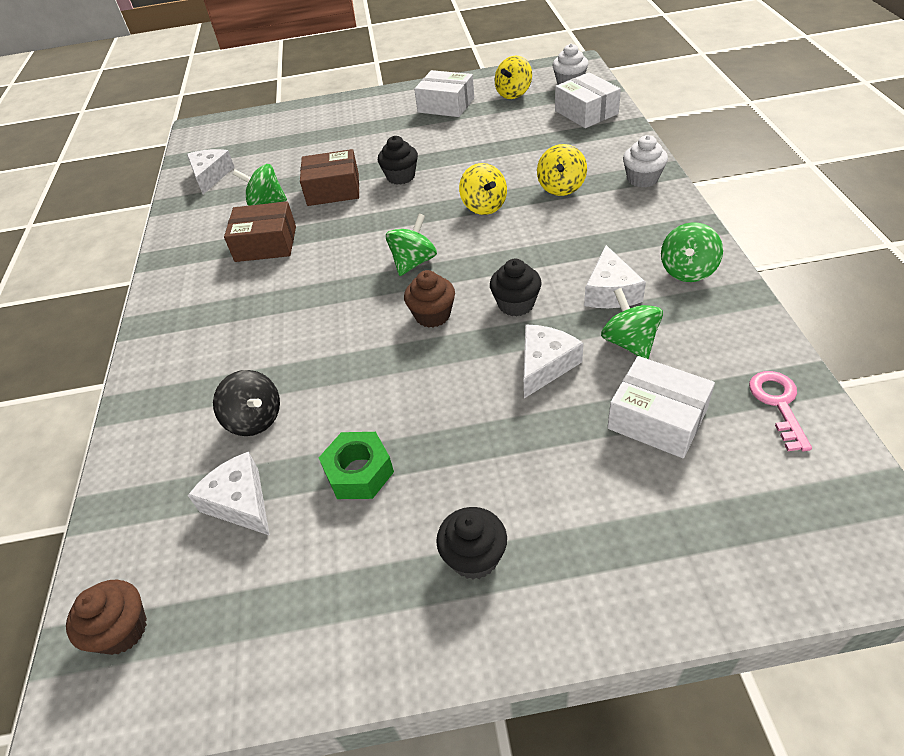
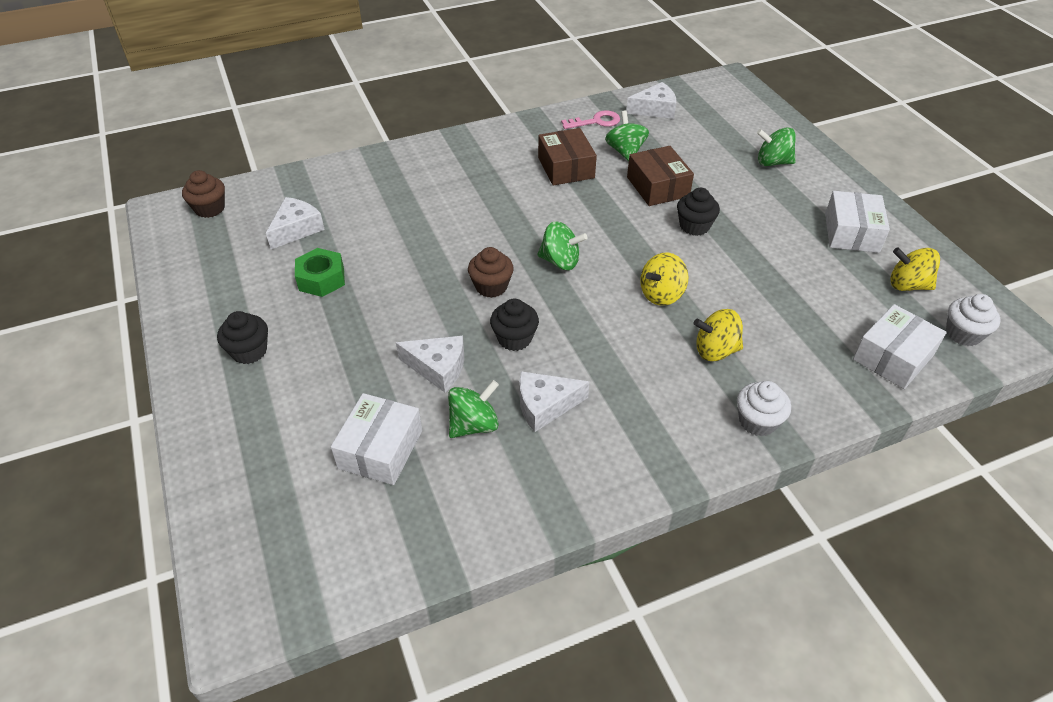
camera: 70 degrees right, 0 degrees up
(255, 419) = (368, 216): black spinning top -> none
(687, 271) = (591, 468): green spinning top -> green spinning top (772, 162)
(778, 404) = (404, 542): pink key -> pink key (596, 121)

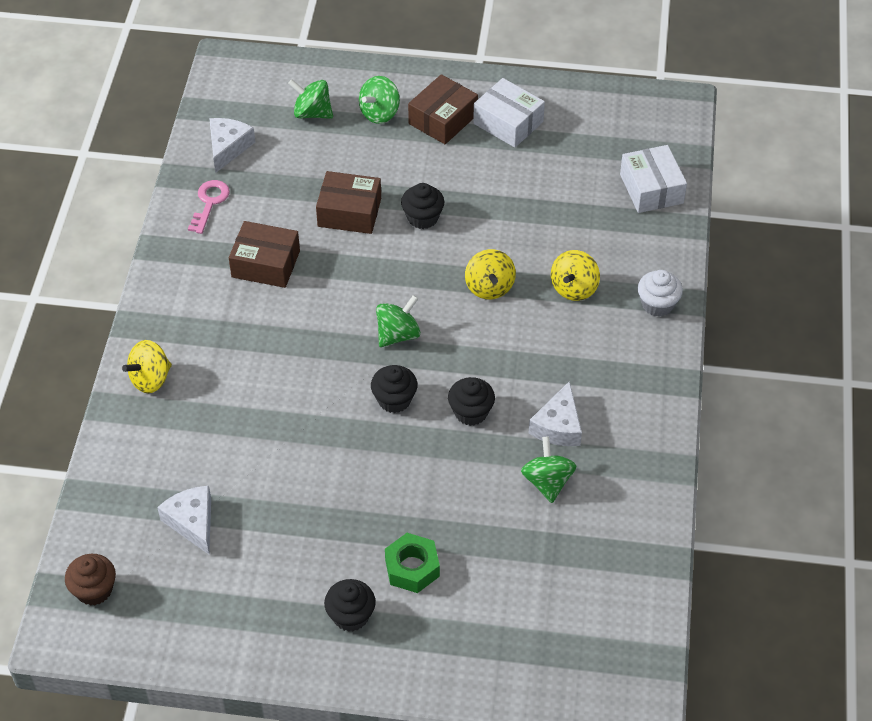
camera: 60 degrees left, 5 degrees up
(321, 279) = (288, 526): green nut -> green nut (412, 568)
(380, 449) = (532, 555): white box -> none
(438, 368) = (468, 480): white cheese -> none
(491, 286) = (394, 400): brown cupcake -> black cupcake
(625, 151) = (277, 207): green spinning top -> green spinning top (312, 113)
(808, 196) = (443, 119): none -> brown box
(907, 285) = (589, 130): yellow spinning top -> yellow spinning top (150, 379)
(963, 334) = (657, 134): white cupcake -> none

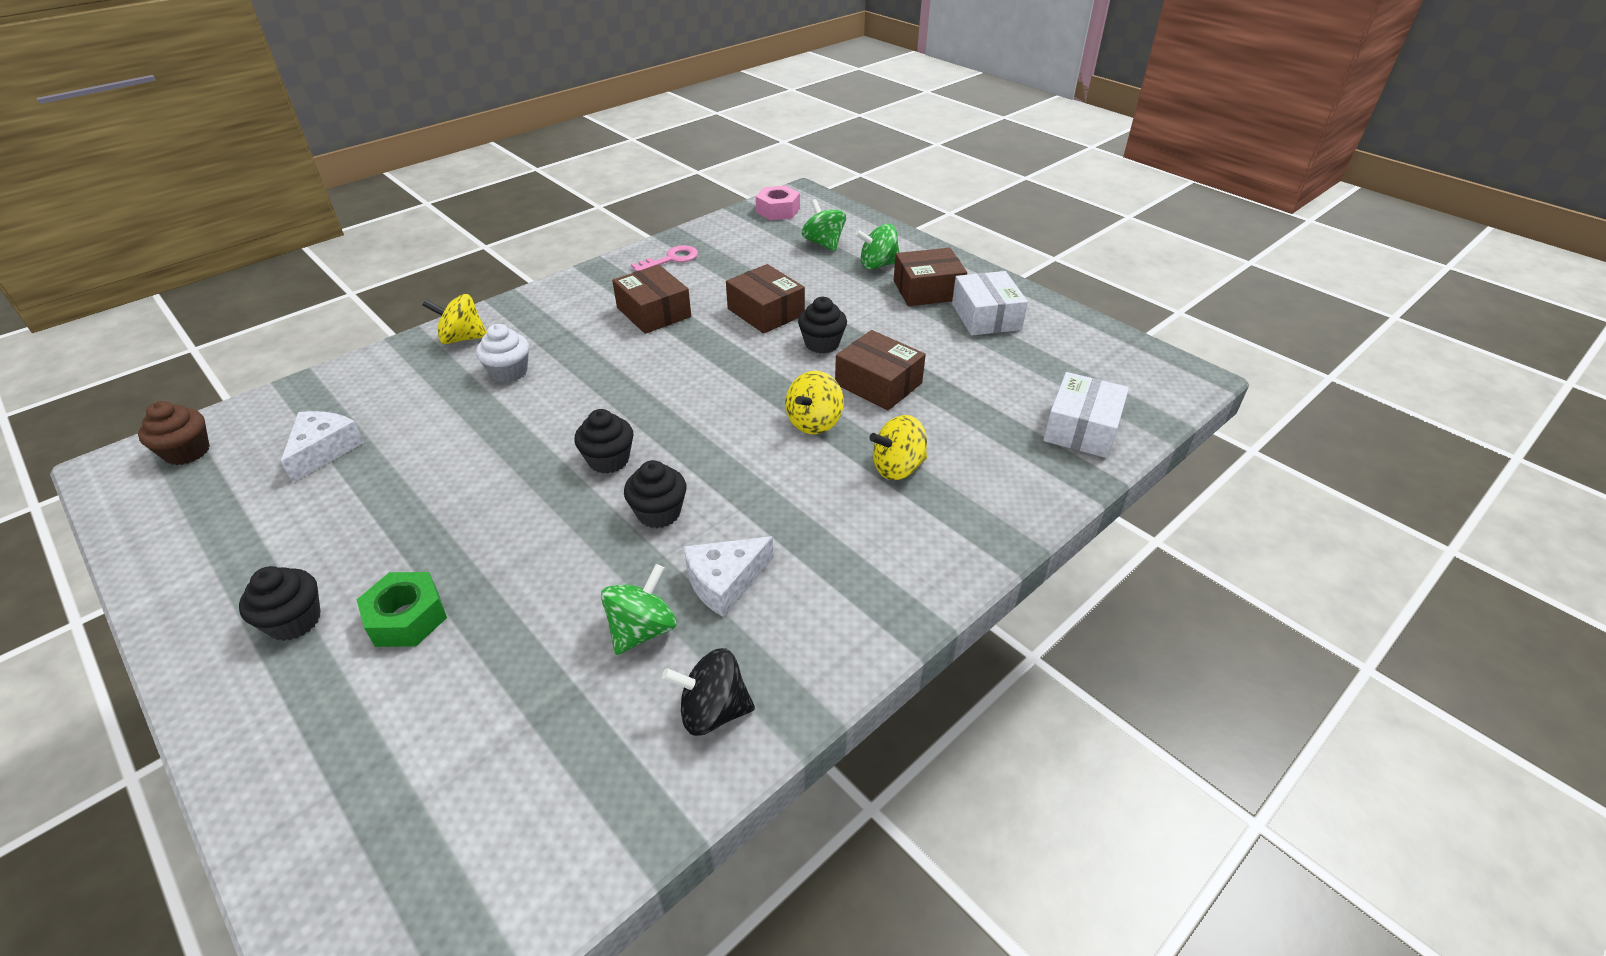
camera: 40 degrees right, 10 degrees down
(228, 147) = (732, 236): white cheese -> none
(230, 94) = (778, 210): none -> pink nut
(398, 334) = (684, 413): green spinning top -> none
(497, 229) = (878, 384): none -> brown box
(630, 494) = (713, 711): none -> black spinning top
(657, 304) = (975, 532): white cupcake -> white cupcake (509, 372)

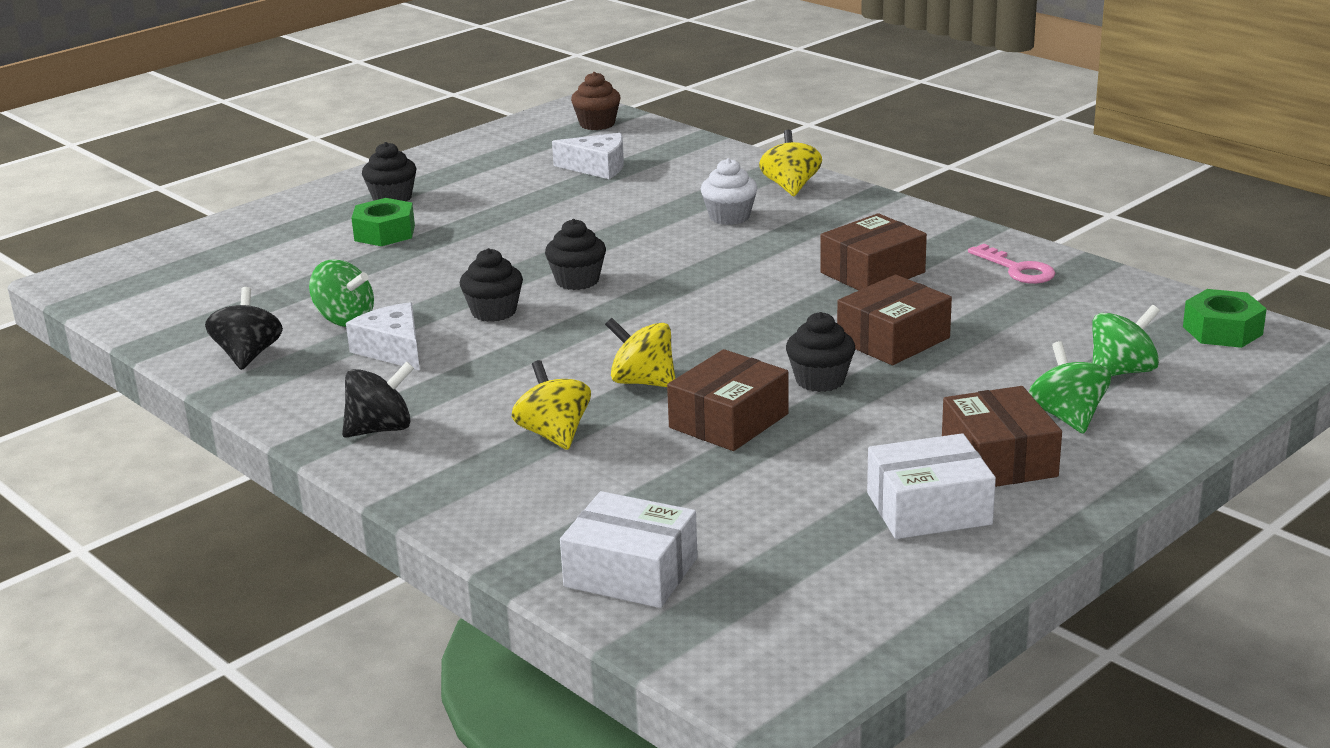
camera: 90 degrees right, 15 degrees down
(778, 210) = (1222, 330): pink nut -> green nut
(887, 576) = (380, 429): none -> black spinning top

